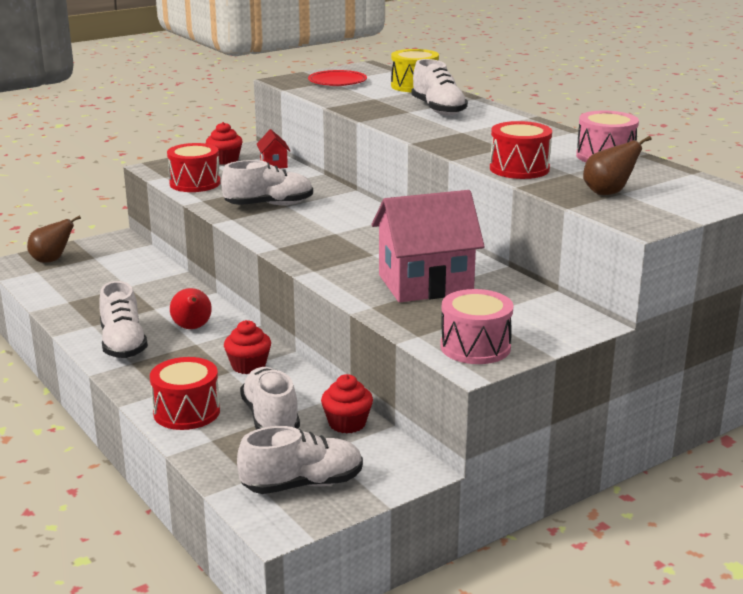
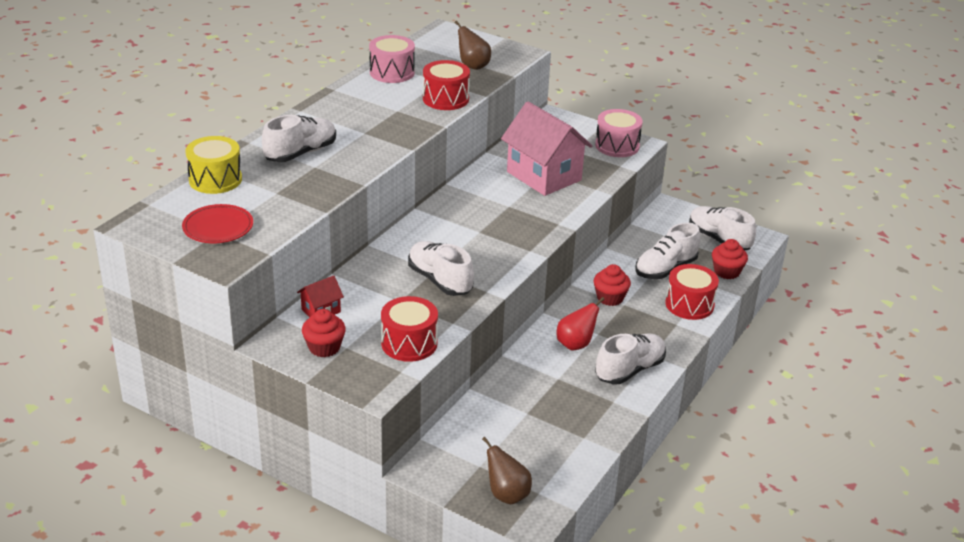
camera: 115 degrees left, 10 degrees up
(347, 423) = (645, 239): red cupcake -> red cupcake (726, 272)

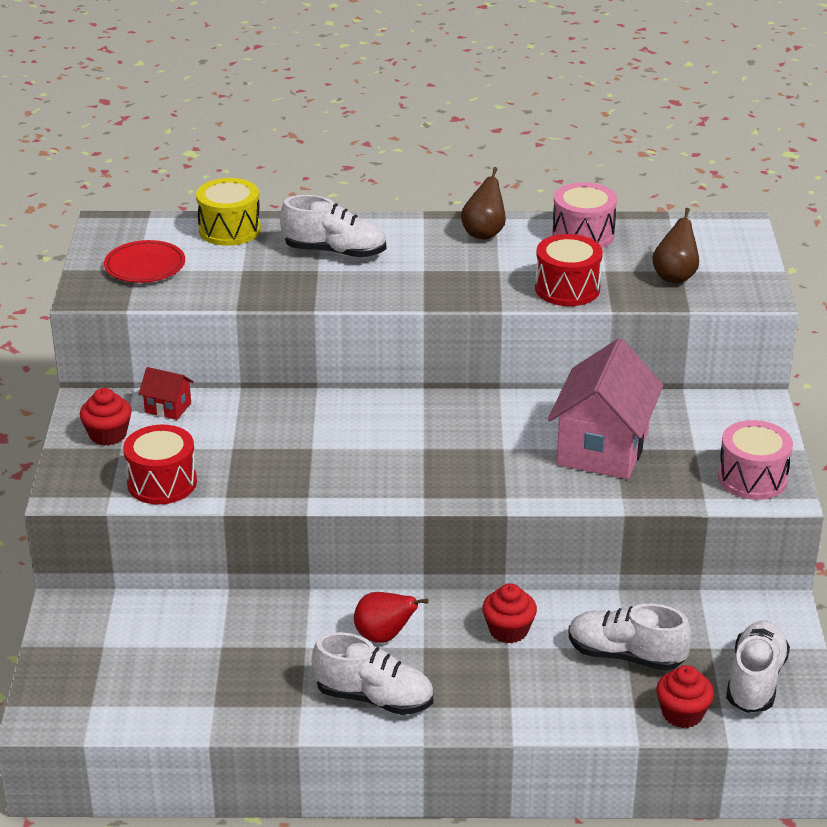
camera: 60 degrees right, 0 degrees up
(440, 280) = (296, 458): white shoe -> none
(506, 494) = (71, 683): brown pear -> brown pear (484, 233)
(689, 304) = (566, 704): red drum -> none

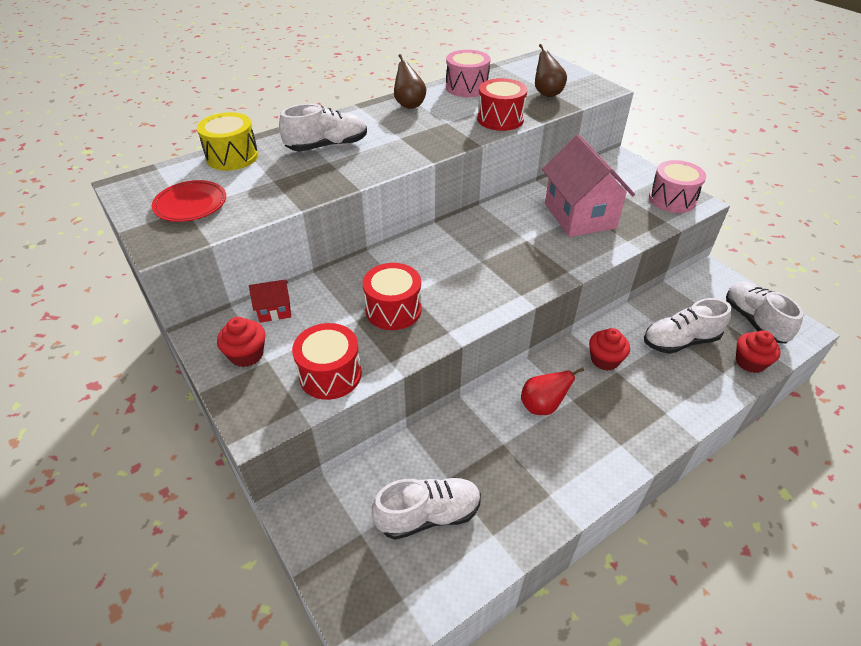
camera: 35 degrees left, 10 degrees up
(278, 454) = (393, 310): none -> red drum
(374, 698) = (587, 458): white shoe -> white shoe (428, 515)

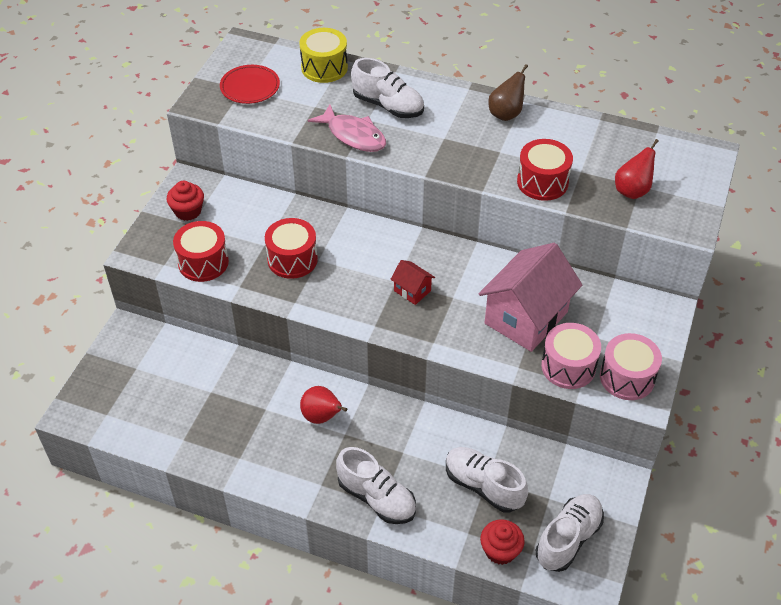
camera: 55 degrees right, 5 degrees up
(274, 311) = (238, 198): red house -> red house (412, 290)
(338, 176) = (353, 135): none -> pink fish
(428, 515) = (174, 396): white shoe -> white shoe (376, 498)
(467, 87) = (581, 133): pink drum -> pink drum (568, 366)
(547, 93) = (632, 191): brown pear -> red pear
(605, 360) = (410, 438): red cupcake -> none

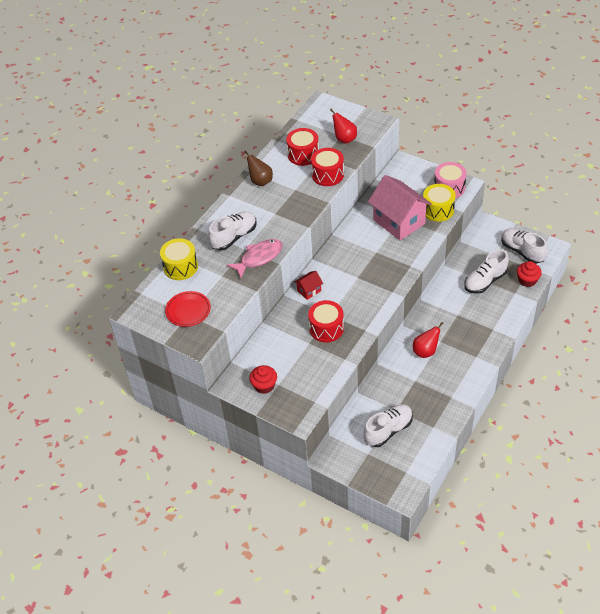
camera: 75 degrees left, 0 degrees up
(203, 262) = (318, 378): red drum -> red drum (303, 154)
(376, 498) = (488, 330): white shoe -> white shoe (388, 430)
(412, 290) = (367, 270): red house -> red house (309, 290)
(568, 366) = (438, 210): pink drum -> yellow drum

